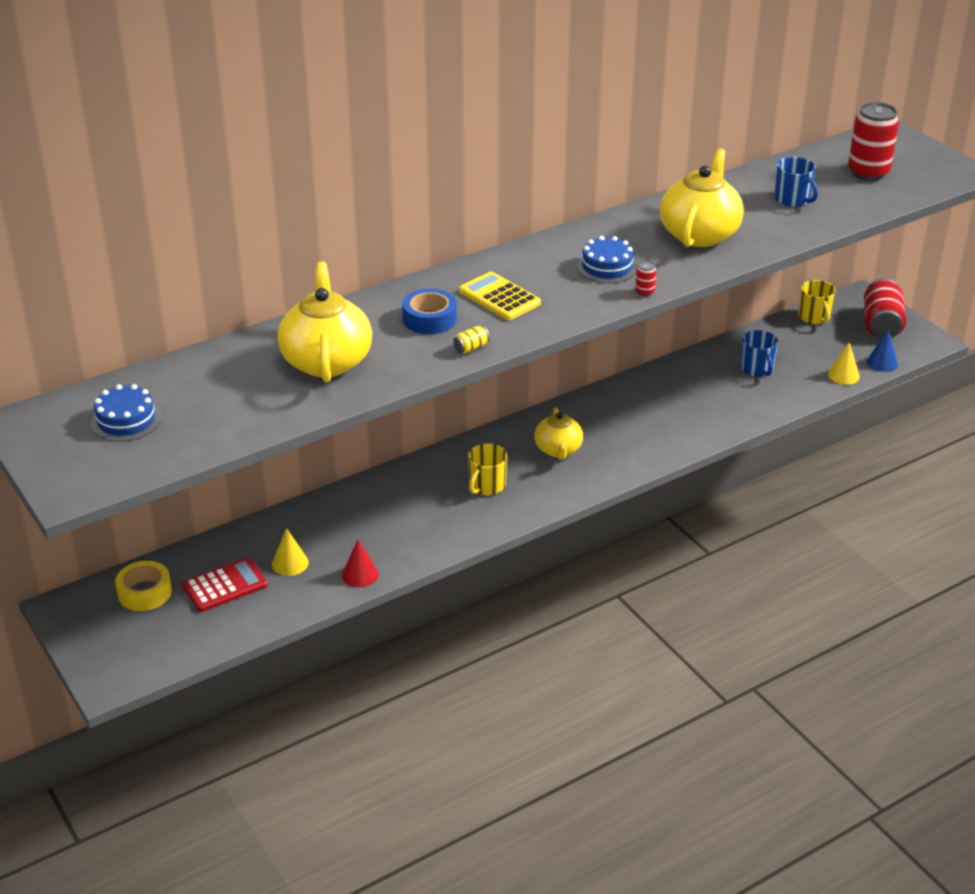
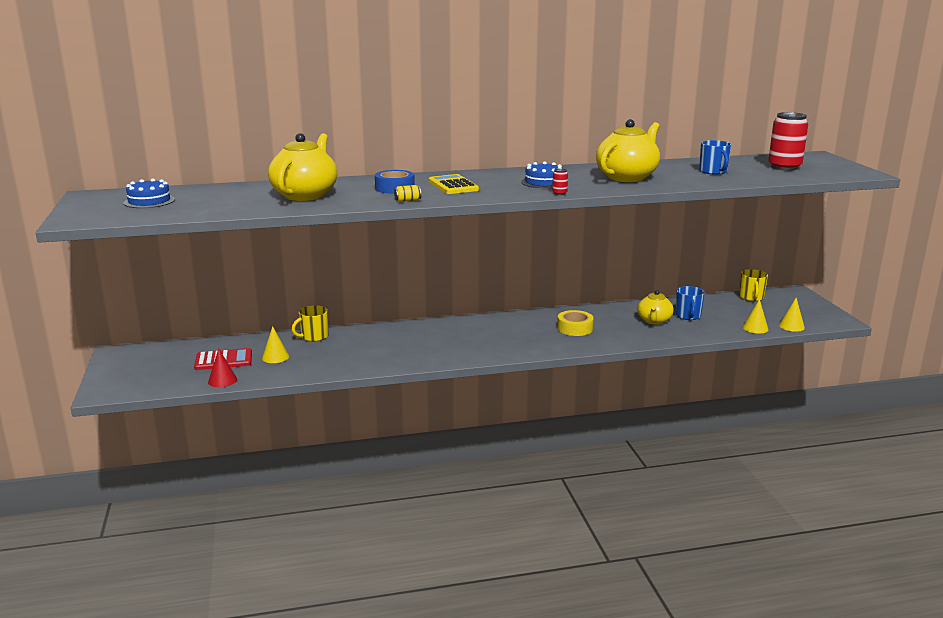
camera: 20 degrees right, 15 degrees down
(144, 592) = (172, 355): yellow tape -> yellow tape (575, 328)
(360, 574) = (315, 370): red cone -> red cone (222, 380)
(486, 485) = (442, 342): yellow mug -> yellow mug (314, 336)
(558, 450) = (508, 333): yellow teapot -> yellow teapot (654, 321)
(881, 324) = (803, 307): red can -> none
(882, 363) = (791, 326): blue cone -> yellow cone

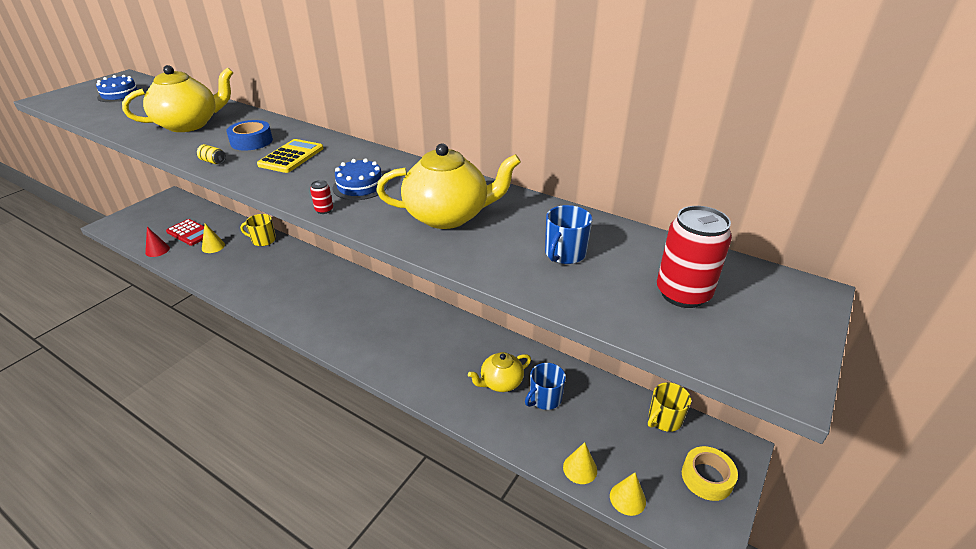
camera: 45 degrees right, 15 degrees up
(575, 328) = (420, 344): yellow tape -> yellow tape (707, 477)

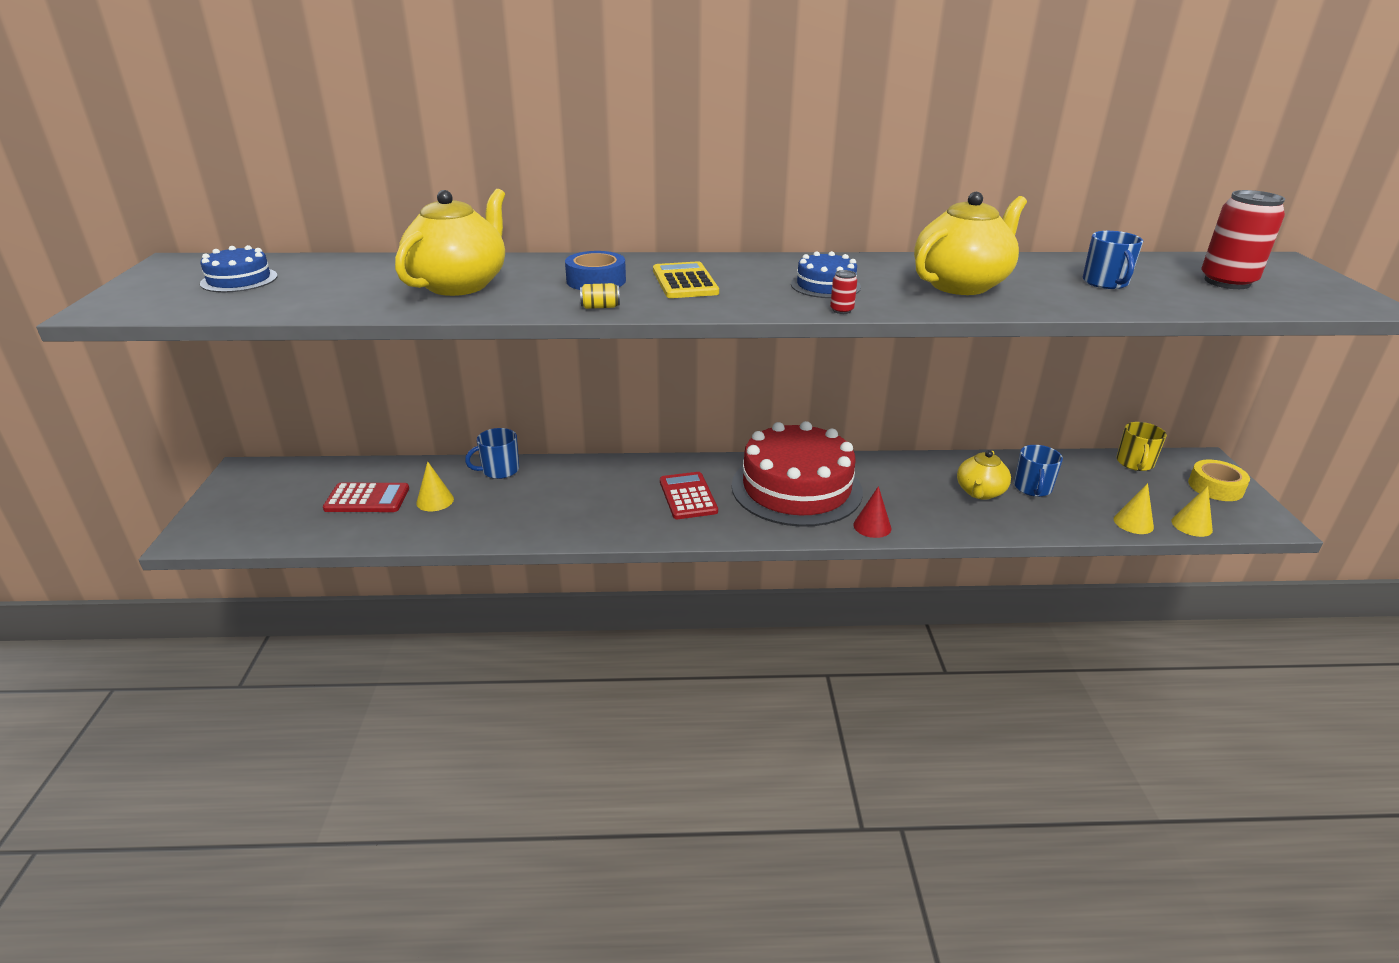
camera: 35 degrees left, 5 degrees down
(157, 250) = (349, 535): red cone -> red cone (872, 526)
(263, 240) = (499, 470): yellow mug -> blue mug
(325, 299) = (688, 496): none -> red calculator
(389, 321) = (796, 488): none -> red cake

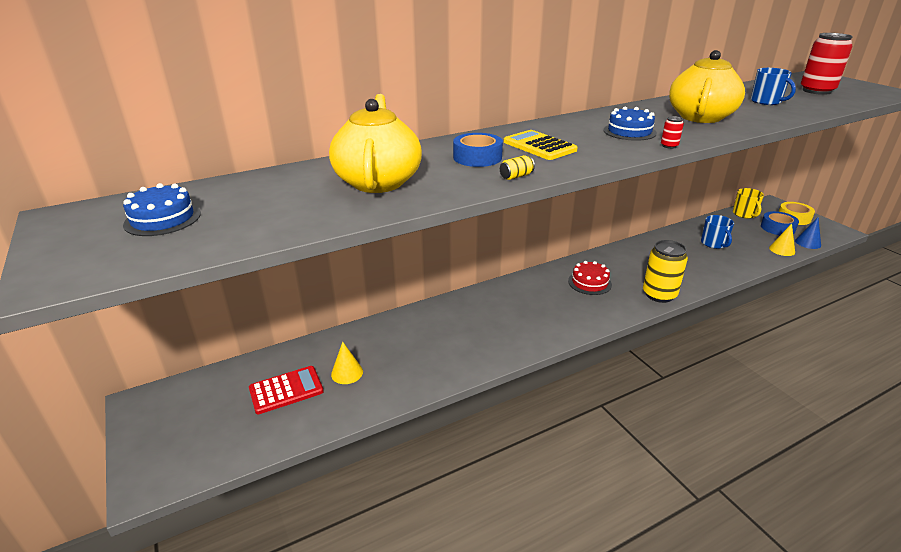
camera: 25 degrees left, 0 degrees up
(499, 470) = (374, 331): blue mug -> none
(688, 496) = (529, 309): red calculator -> none
(796, 488) = (589, 282): red cake -> red cake, size x0.45
(872, 526) = (659, 294): red cone -> yellow can
(980, 492) = (691, 254): yellow teapot -> none
(1166, 494) = (777, 228): none -> blue tape
(1191, 525) = (808, 243): yellow cone -> blue cone

